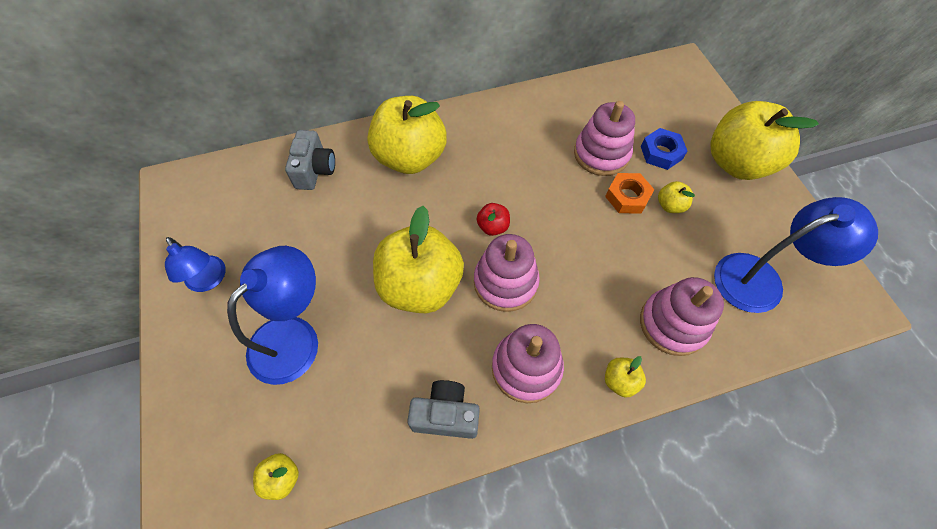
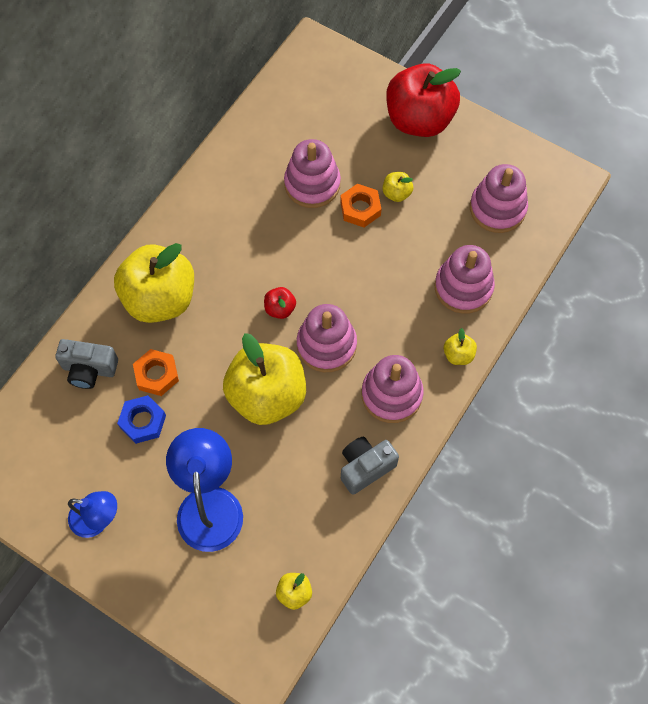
camera: 40 degrees left, 5 degrees up
(315, 170) = (89, 369): grey camera -> grey camera turned 135 degrees clockwise
(355, 208) = (157, 375): none -> orange nut
(661, 153) = (357, 150): blue nut -> blue nut (143, 421)
(737, 163) = (419, 120): yellow apple -> red apple
(761, 279) = (497, 208): blue lamp -> pink stacking toy

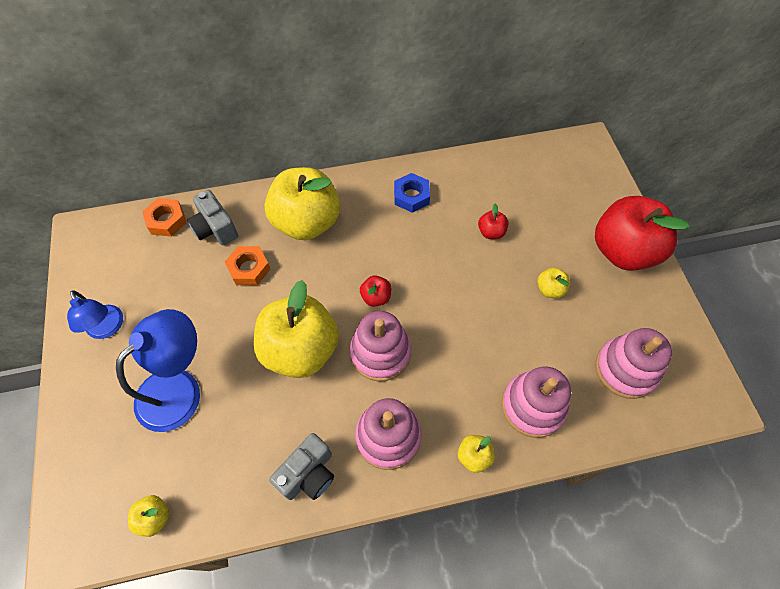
camera: 45 degrees right, 5 degrees down
(143, 421) = (206, 291): blue nut -> blue nut (411, 196)
(312, 184) = (491, 232): pink stacking toy -> red apple
(360, 209) = (509, 277): orange nut -> orange nut (166, 220)
(365, 467) = (308, 474): grey camera -> grey camera turned 120 degrees clockwise

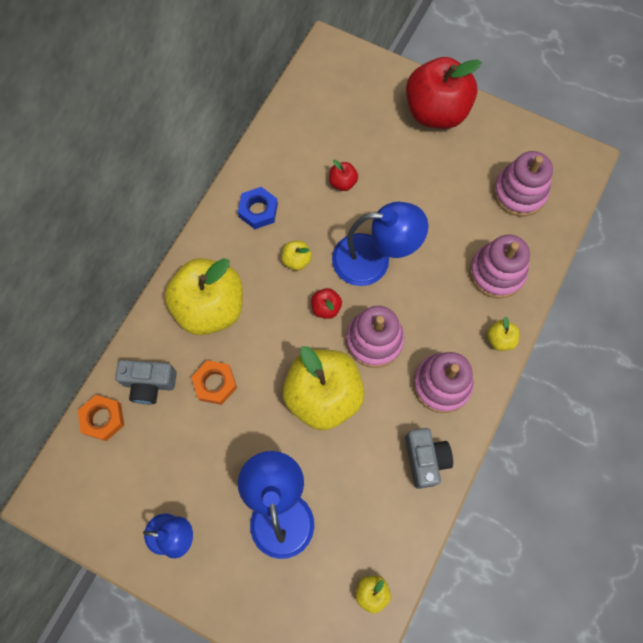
camera: 50 degrees left, 10 degrees up
(448, 301) = (373, 260): none -> blue lamp
(550, 289) = (423, 185): yellow apple -> yellow apple (296, 260)

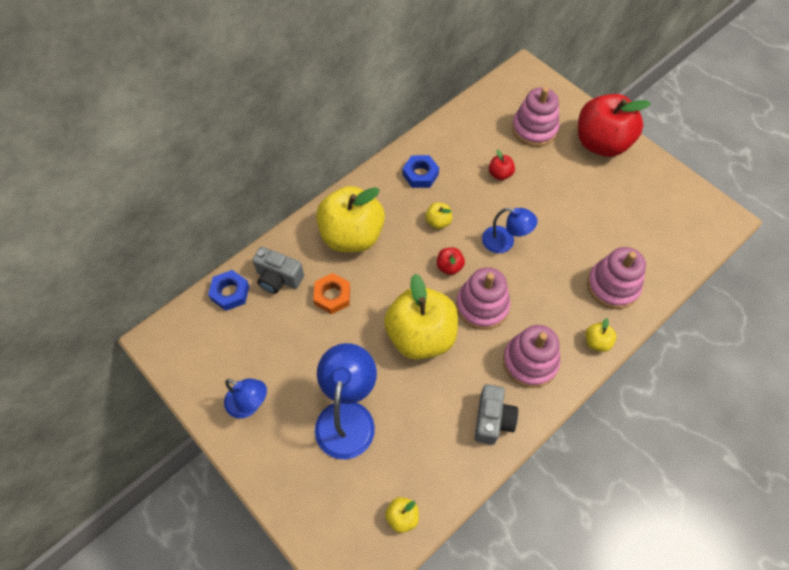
camera: 20 degrees right, 10 degrees down
(103, 419) = (230, 293): orange nut -> blue nut
(373, 260) = (505, 242): blue lamp -> blue lamp, size x0.62
(519, 193) = (655, 228): pink stacking toy -> pink stacking toy (534, 129)

